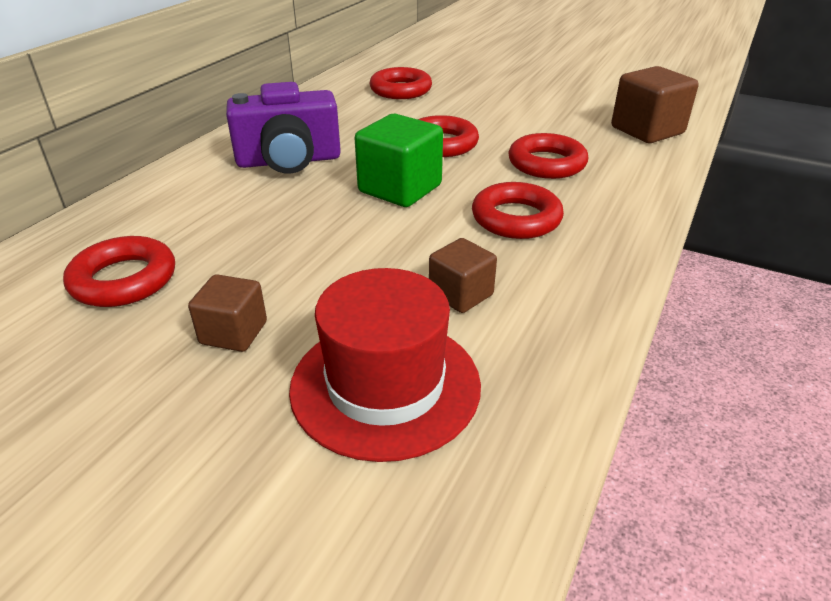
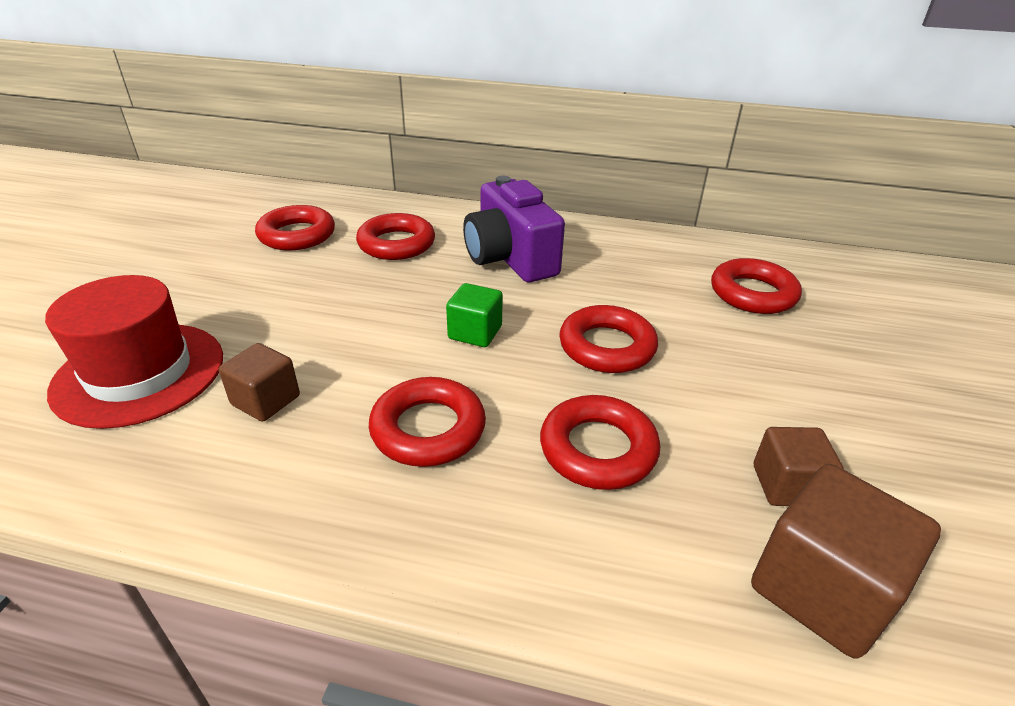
camera: 75 degrees right, 0 degrees up
(210, 214) = (396, 244): none -> red ring
(233, 333) = (224, 291): brown cube -> brown cube (787, 485)
(400, 189) = (475, 332): green cube -> green cube, size x0.60

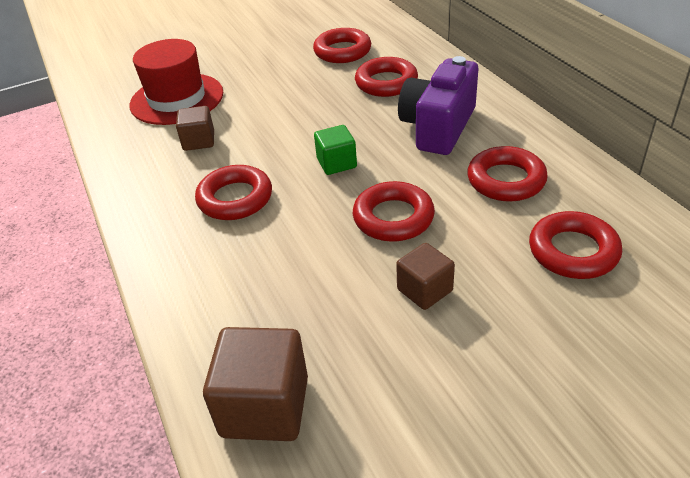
camera: 55 degrees right, 5 degrees up
(598, 449) = (287, 264): red ring -> red ring (506, 180)
(787, 485) = (344, 359): brown cube -> brown cube (424, 290)

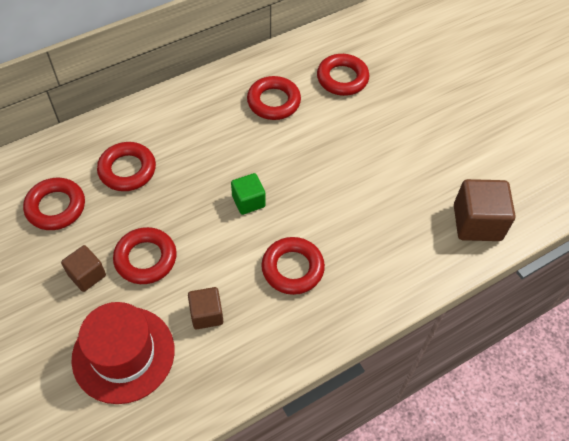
camera: 100 degrees left, 15 degrees up
(393, 217) = (314, 164): red ring -> red ring (146, 259)
(424, 290) = (380, 149): brown cube -> brown cube (87, 275)
(438, 127) = (204, 136): purple camera -> none

